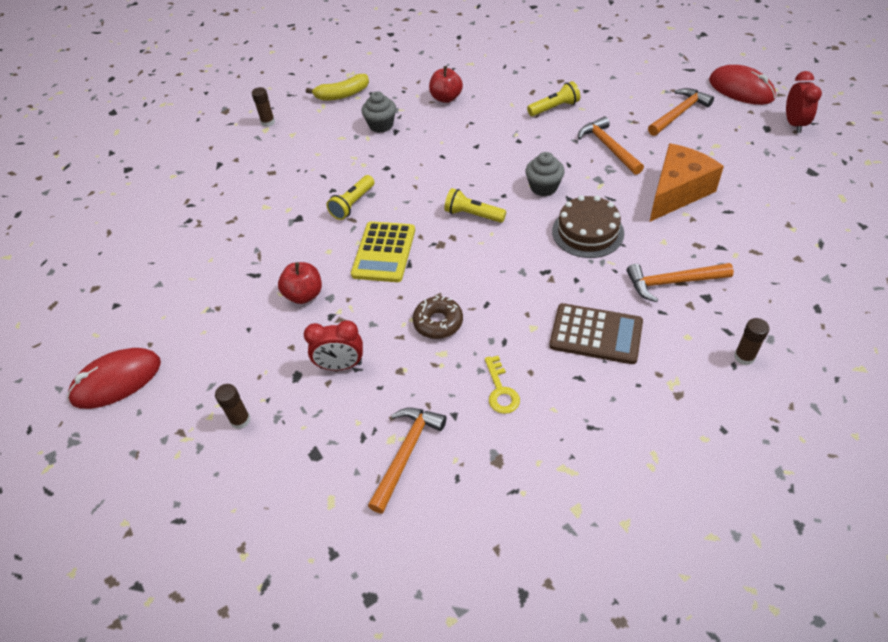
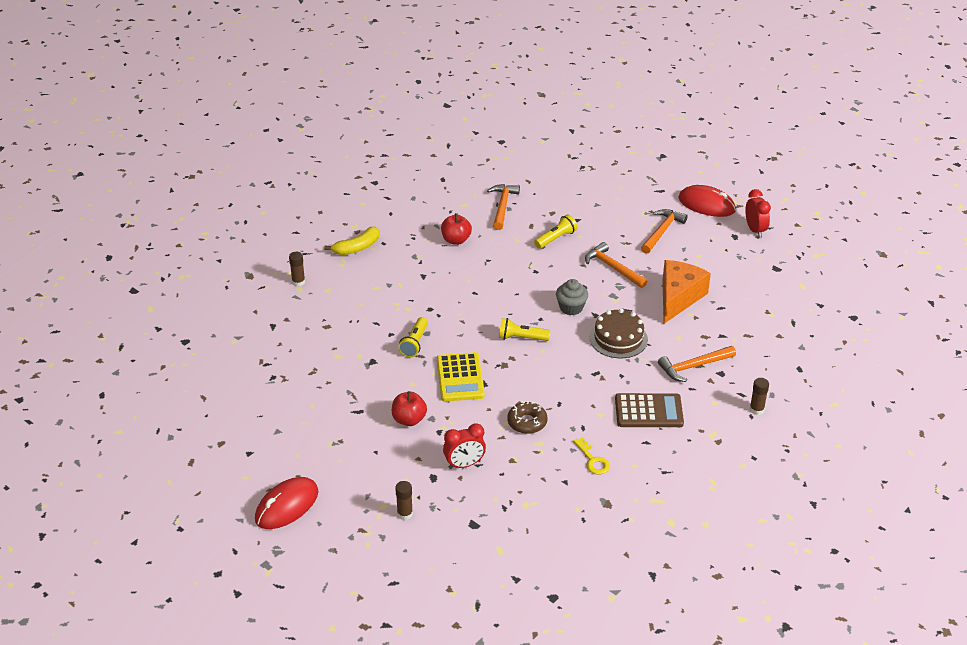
camera: 20 degrees left, 10 degrees down
(381, 125) = (407, 272): grey cupcake -> none
(406, 453) = (541, 511): orange hammer -> orange hammer (502, 206)

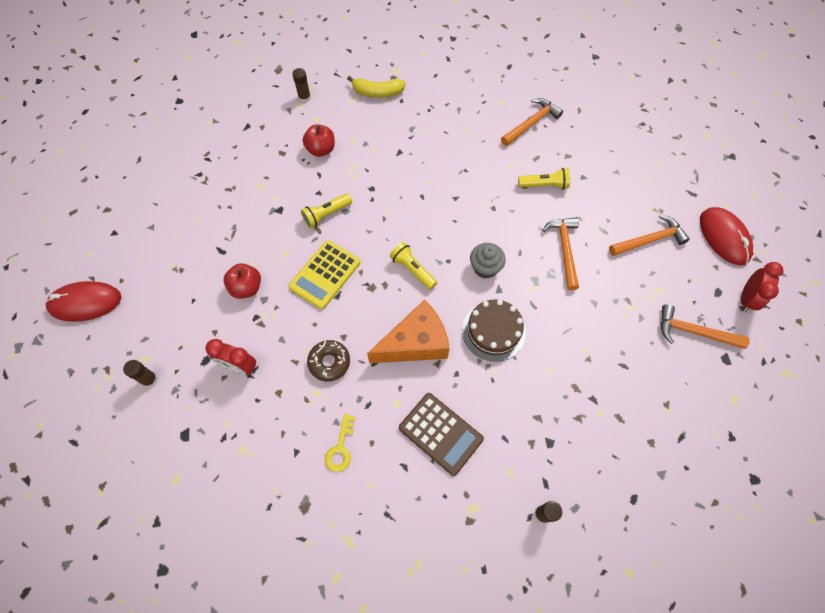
camera: 40 degrees right, 25 degrees up
(456, 240) = (459, 133): red apple -> red apple (321, 149)
(678, 298) = (593, 325): orange cheese -> orange cheese (415, 343)
(693, 366) = (531, 414): orange hammer -> orange hammer (693, 332)

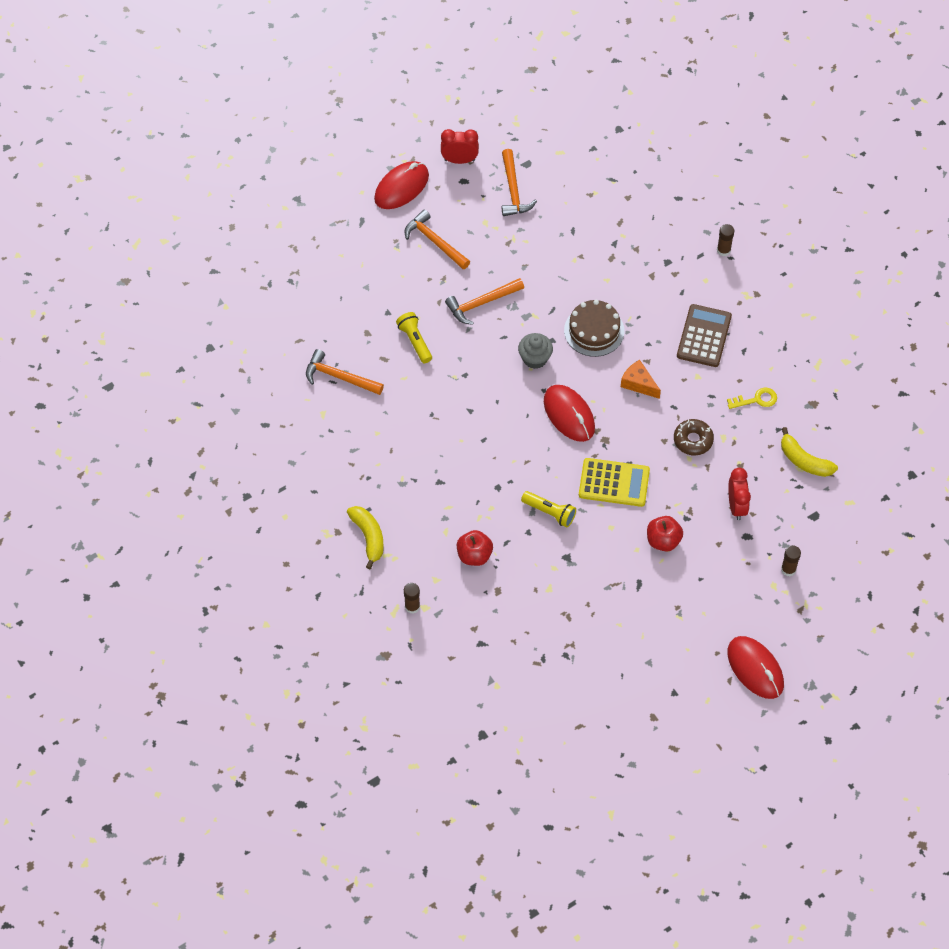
camera: 115 degrees left, 5 degrees down
(247, 459) = (804, 461): none -> yellow banana
(412, 269) = (569, 414): yellow flashlight -> red mouse
(415, 343) = (638, 383): orange cheese -> orange cheese, size x0.56

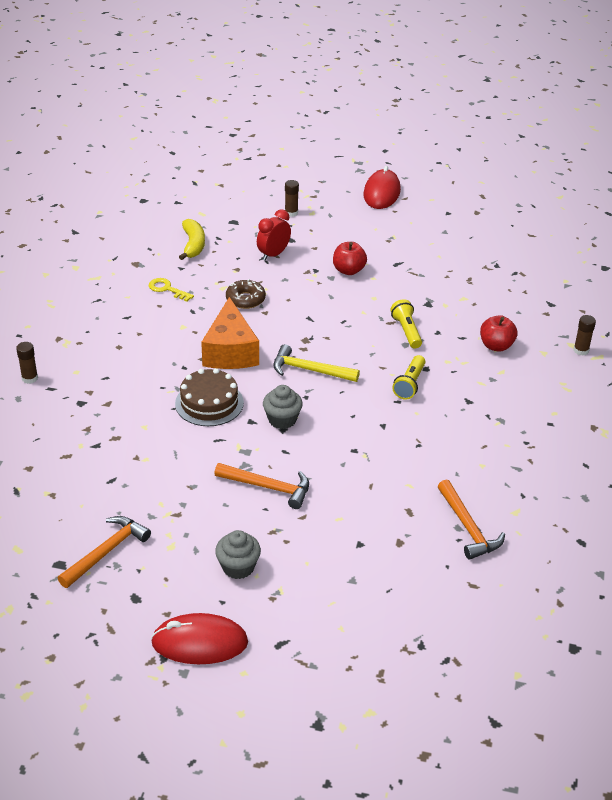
camera: 135 degrees left, 20 degrees down
(368, 537) = (570, 407): yellow banana -> none
(415, 341) = (364, 503): yellow flashlight -> yellow flashlight (410, 384)
(435, 241) = (238, 567): orange hammer -> grey cupcake
(459, 160) = (110, 620): red clock -> none
(569, 414) = (309, 370): red mouse -> yellow hammer
(614, 483) = (336, 315): yellow calculator -> none
(638, 383) = (230, 351): orange cheese -> orange cheese, size x1.80
(704, 336) = (138, 343): brown calculator -> none

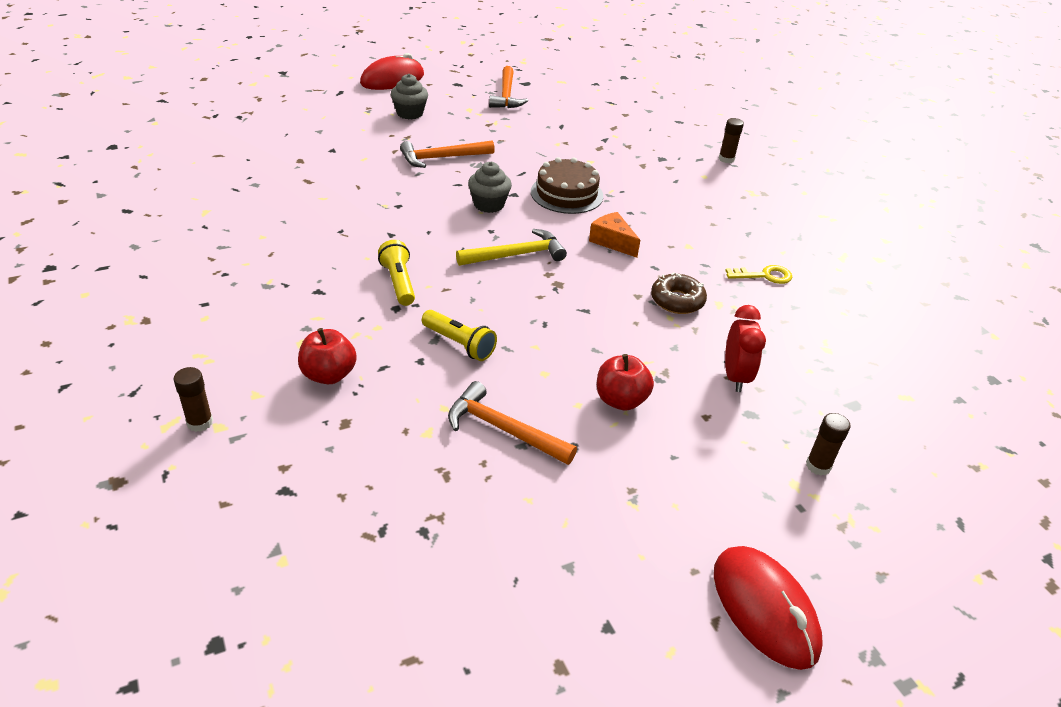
camera: 140 degrees right, 0 degrees up
(193, 245) = (833, 342): yellow banana -> none
(230, 351) = (612, 241): orange cheese -> orange cheese, size x0.56
(468, 527) = (245, 187): orange hammer -> orange hammer (503, 429)

